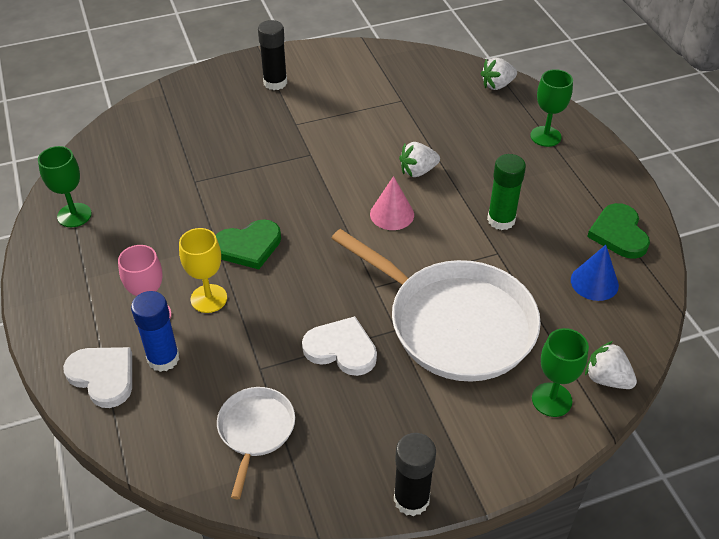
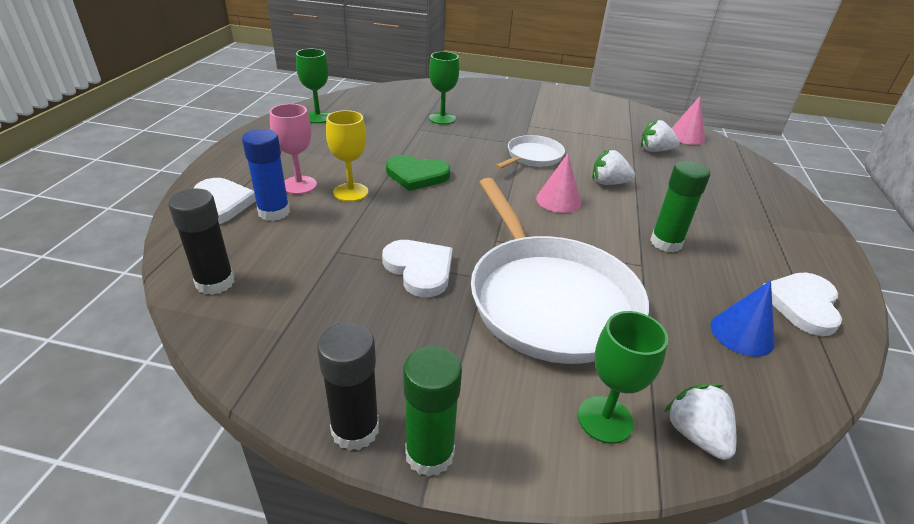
camera: 30 degrees right, 10 degrees down
(255, 430) = (282, 291): white pan -> white pan (532, 157)
(275, 83) = (535, 101): black glue stick -> black glue stick (215, 282)
(444, 73) = (686, 136): none -> pink cone
(469, 486) = (429, 454): none -> green glue stick
(497, 85) = (733, 157): white strawberry -> white strawberry (655, 150)
(545, 136) = (761, 203): green goblet -> green goblet (442, 118)
(619, 233) = (802, 304): green heart -> white heart

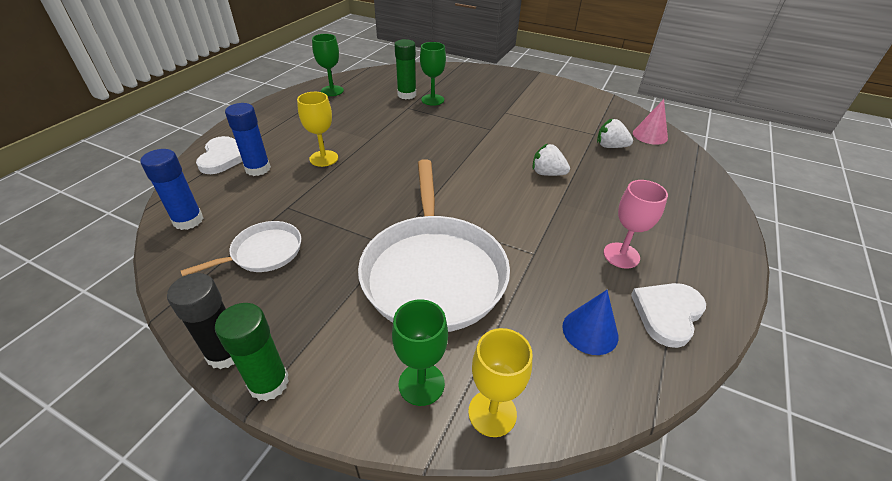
camera: 15 degrees right, 5 degrees up
(215, 282) = (188, 220): black glue stick -> blue glue stick
(299, 185) = (288, 148): pink goblet -> pink goblet (621, 255)
(416, 175) = (384, 149): green heart -> none
(419, 269) = (342, 231): white heart -> none
(532, 157) = (492, 142): white pan -> white pan (263, 252)
(558, 200) = (492, 184): pink cone -> none
(666, 243) = (568, 236): green glue stick -> green glue stick (406, 95)
(696, 434) = (492, 413): white strawberry -> yellow goblet

